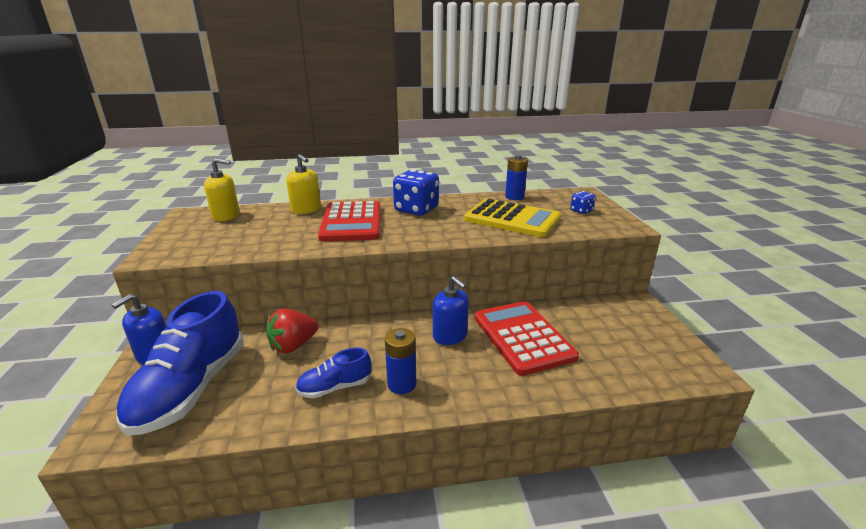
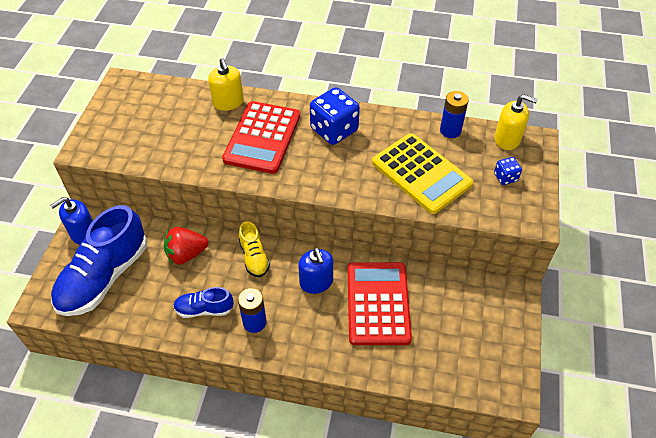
camera: 20 degrees right, 25 degrees up
(226, 216) = (154, 95): yellow soap dispenser -> yellow soap dispenser (507, 139)
(373, 331) = (254, 257): none -> yellow shoe

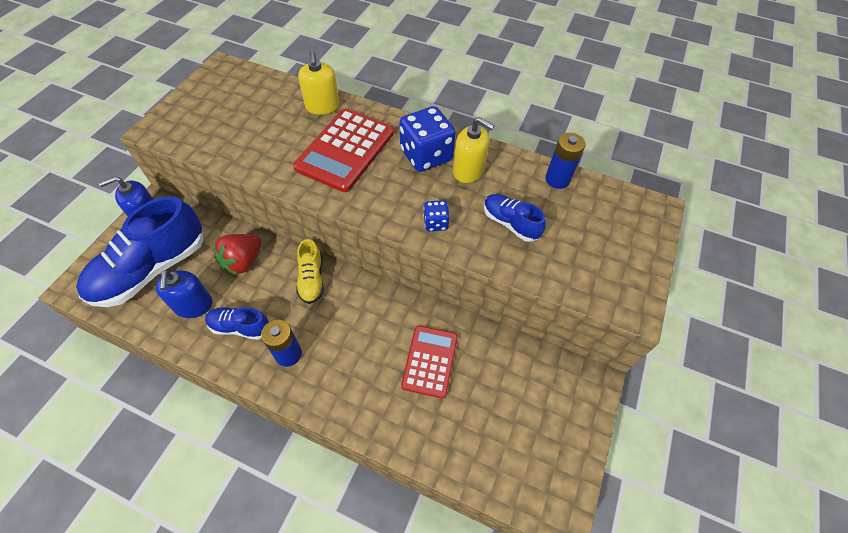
camera: 10 degrees right, 5 degrees up
(186, 254) = (243, 262): red strawberry -> red strawberry turned 45 degrees counterclockwise
(316, 282) = (369, 322): blue soap dispenser -> blue soap dispenser (194, 305)
(378, 303) = (430, 361): red calculator -> red calculator, size x0.65
(421, 173) = (510, 223): yellow calculator -> blue shoe
(505, 177) = (609, 247): blue dice -> blue dice (435, 223)
(507, 139) = (622, 201): yellow soap dispenser -> yellow soap dispenser (468, 171)

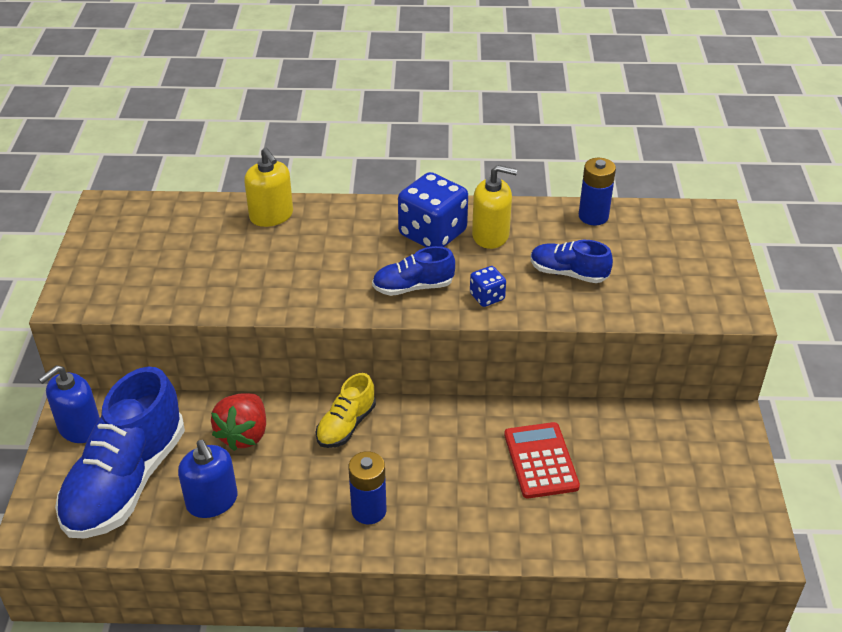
camera: 20 degrees left, 15 degrees down
(240, 327) = (289, 504): blue shoe -> blue shoe (413, 287)
(311, 279) = (346, 425): yellow shoe -> yellow shoe turned 60 degrees clockwise
(345, 150) = (333, 254): red calculator -> none

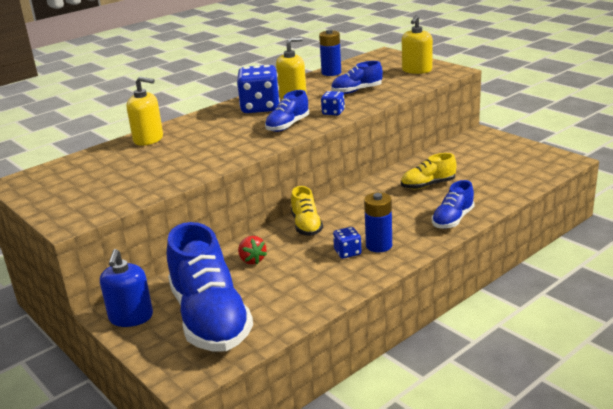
camera: 40 degrees left, 15 degrees down
(212, 501) = (283, 293): blue soap dispenser -> none
(244, 434) = (252, 260): red strawberry -> red strawberry, size x0.64
(330, 495) = (347, 252): none -> blue dice
(488, 535) = (453, 219): none -> blue shoe
(541, 460) = (428, 185): red calculator -> yellow shoe
(695, 280) = (416, 70): none -> yellow soap dispenser

